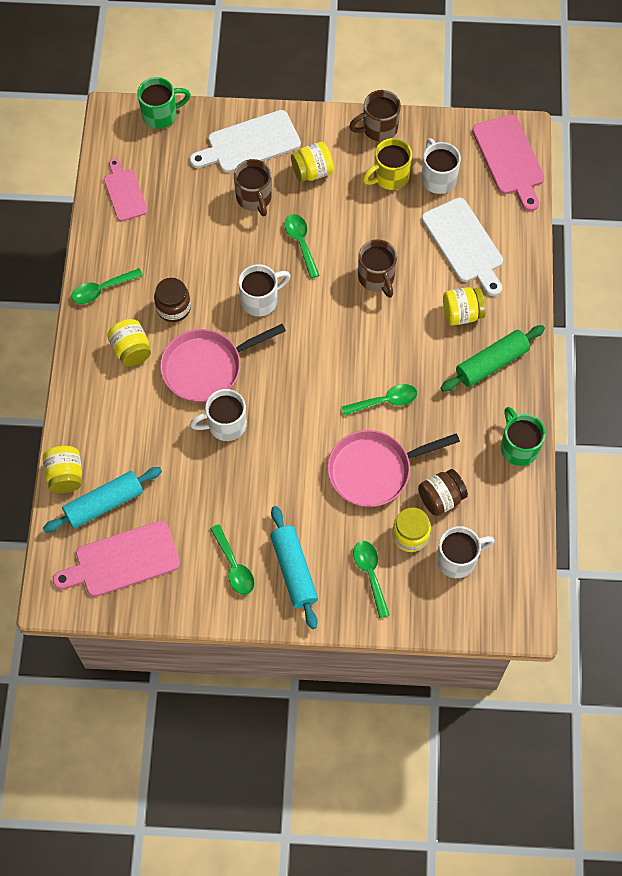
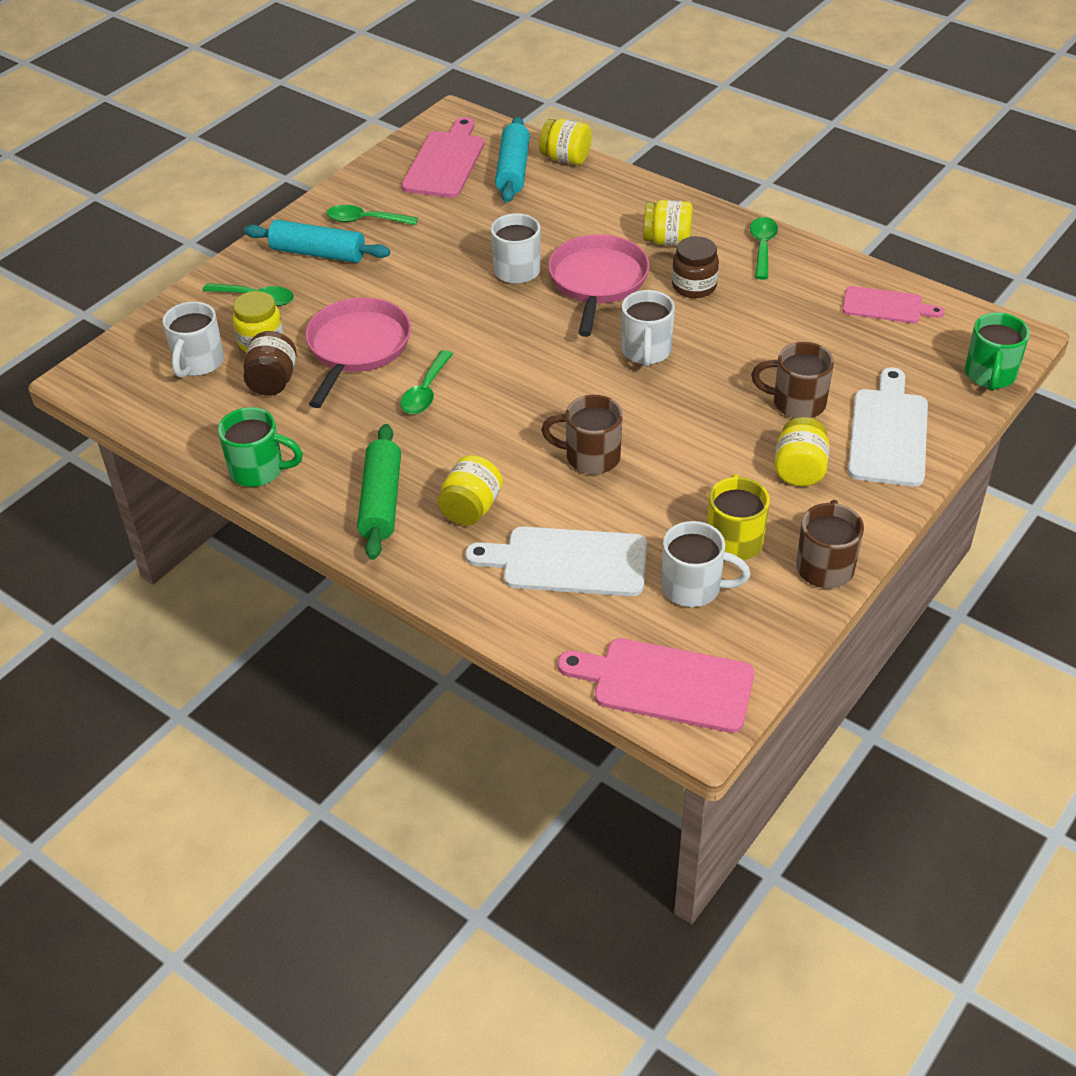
camera: 125 degrees right, 20 degrees down
(301, 243) = (698, 415): green spoon -> none

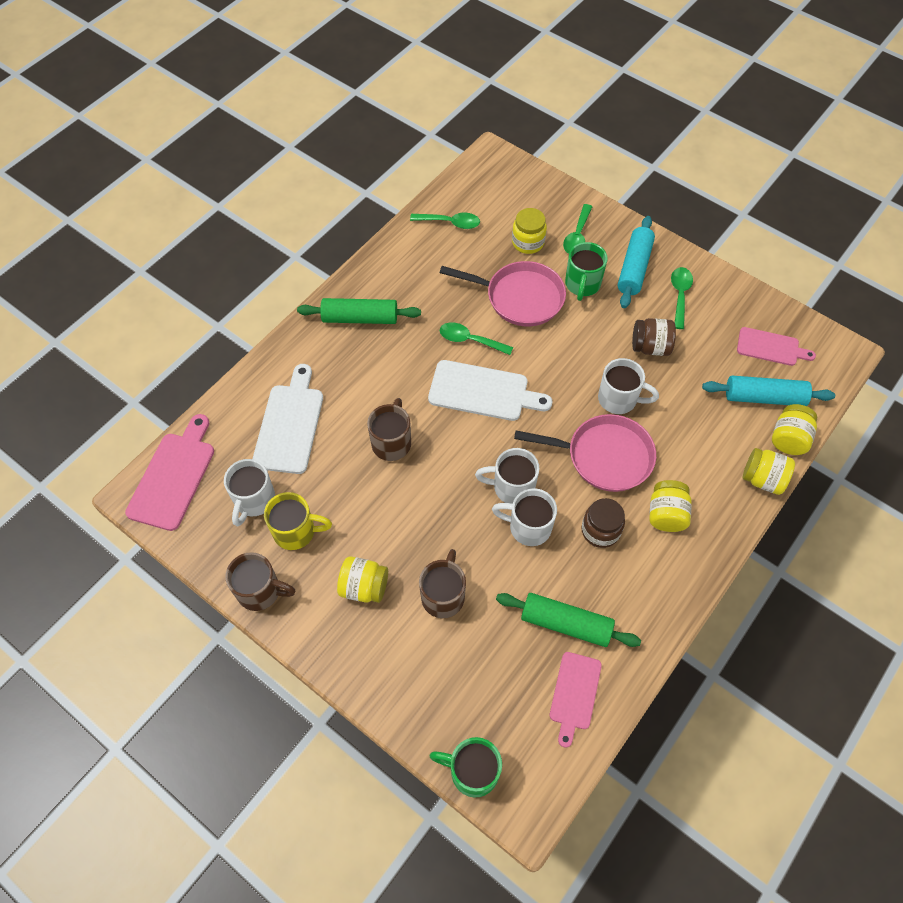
camera: 90 degrees right, 15 degrees up
(198, 363) = (505, 211): white mug -> white mug (528, 527)
(259, 470) = (396, 252): green mug -> green mug (582, 284)
(273, 381) = (484, 252): brown jar -> brown jar (650, 347)
(445, 162) = (771, 347): pink cutting board -> pink cutting board, size x0.64
(471, 508) = (347, 368): yellow jar -> yellow jar (762, 479)
(762, 247) = (662, 594): green spoon -> green spoon (450, 223)
(810, 311) = (566, 624): none -> green rolling pin
(888, 433) = (402, 664): white cutting board -> white cutting board (483, 392)

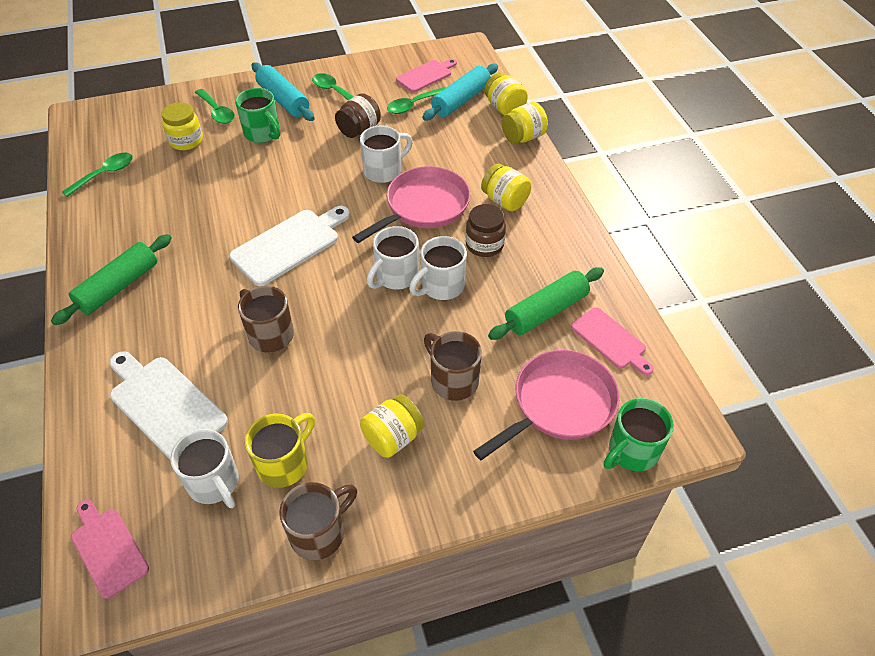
camera: 55 degrees left, 10 degrees down
(173, 476) = (108, 549): pink cutting board -> pink cutting board, size x0.64
(470, 340) = (232, 226): green spoon -> green spoon (413, 105)
(520, 297) = (230, 174): pink pan -> pink pan (559, 404)

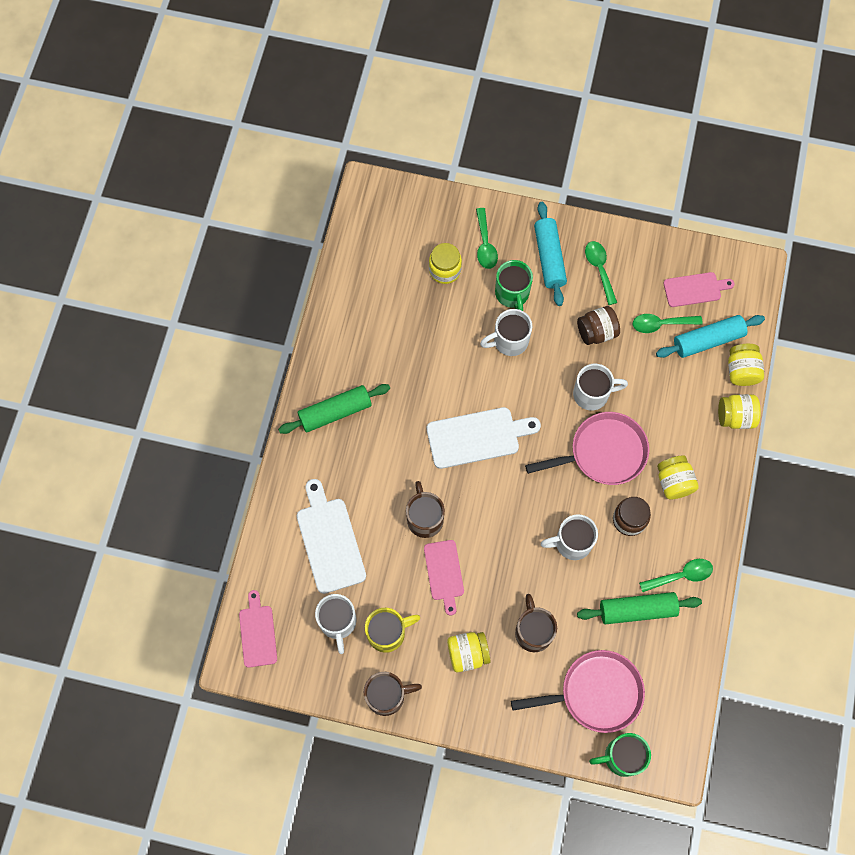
camera: 30 degrees right, 20 degrees up
(105, 174) = (365, 278): green spoon -> green spoon (681, 575)
(396, 276) = (542, 514): white mug -> white mug (509, 341)
(610, 340) = (668, 662): pink cutting board -> pink cutting board (444, 573)

